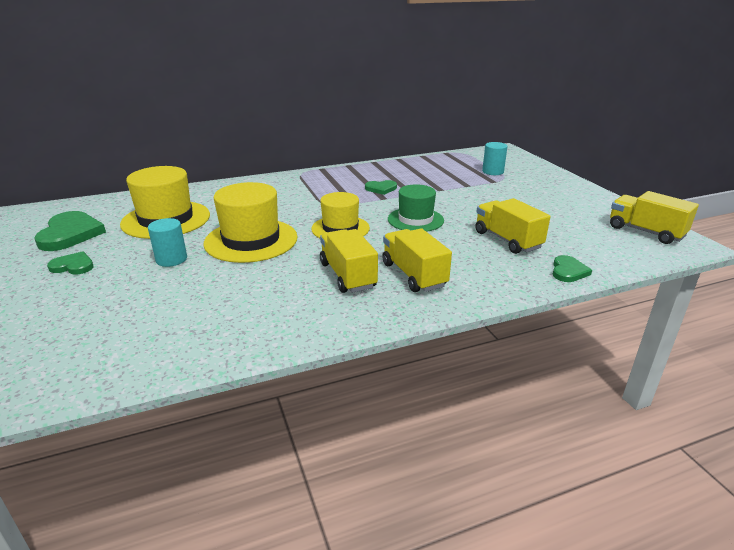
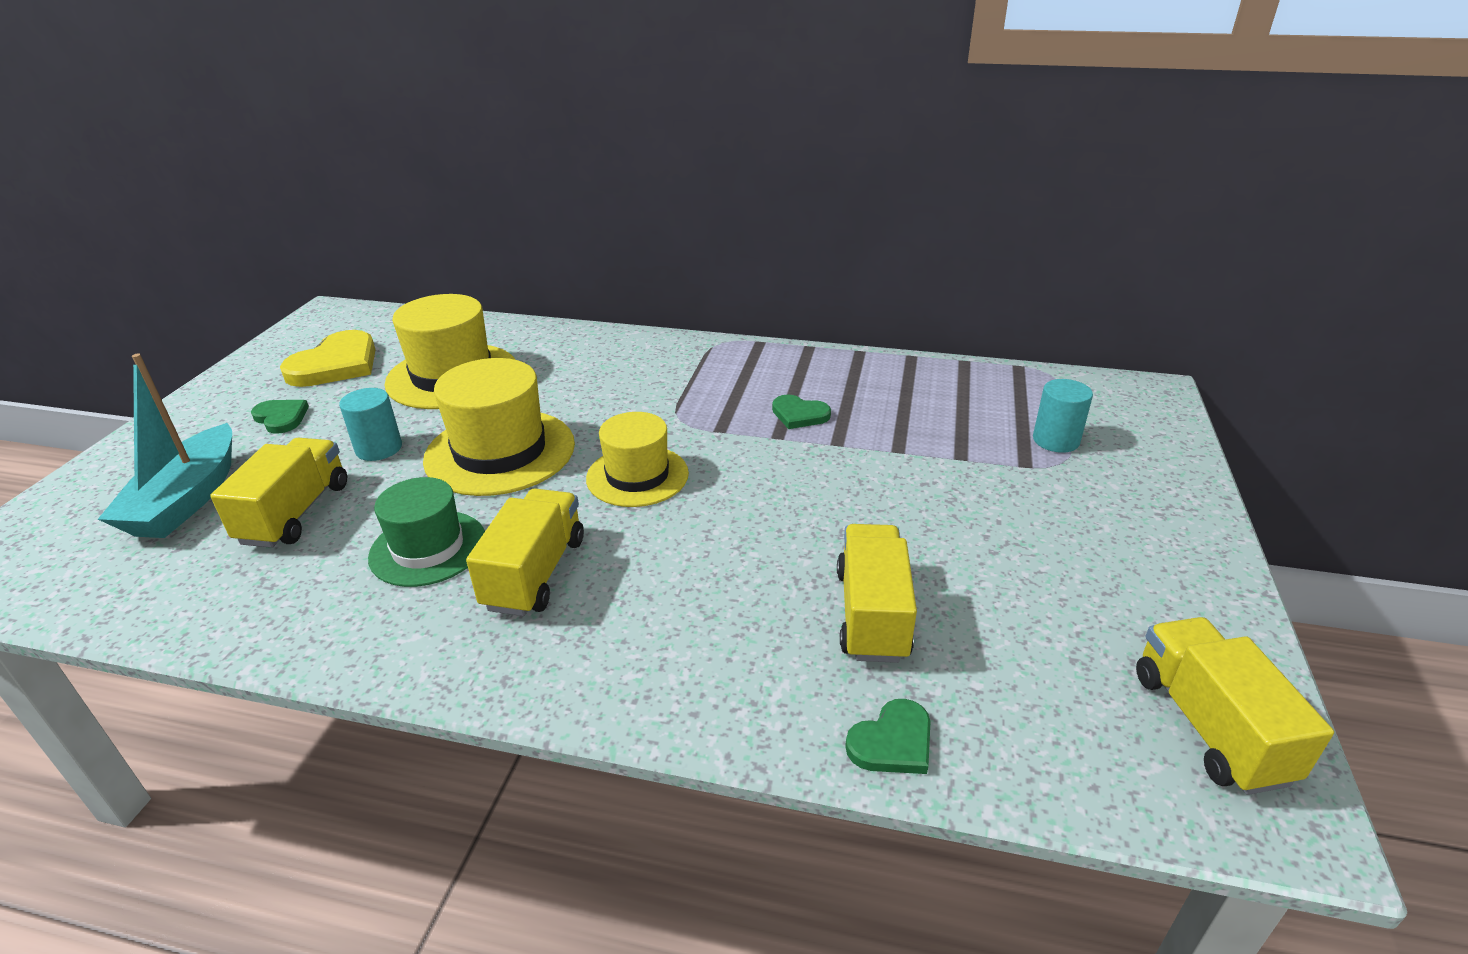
camera: 35 degrees right, 5 degrees up
(69, 319) = (187, 499): none -> turquoise boat
(70, 234) = (336, 364): green heart -> yellow heart
(413, 275) = (623, 617): yellow truck -> yellow truck (295, 513)
(415, 220) = (771, 502): green hat -> green hat (428, 548)

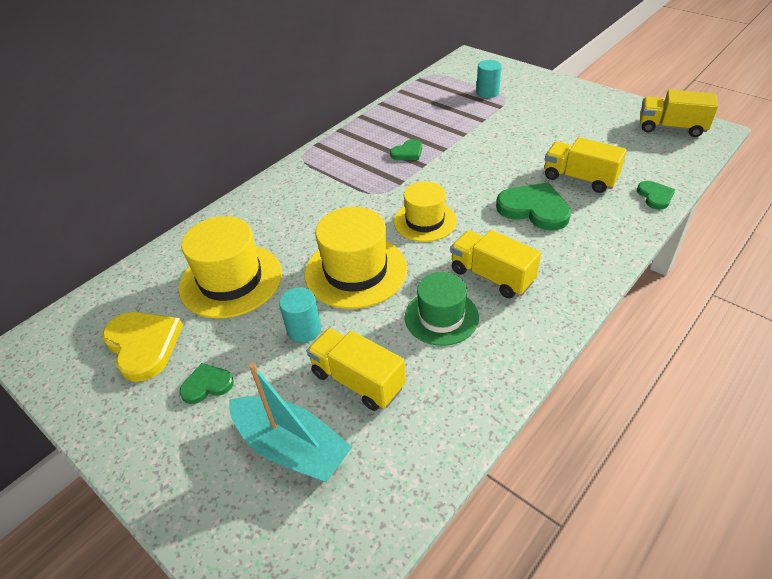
camera: 60 degrees left, 10 degrees up
(736, 578) = (534, 209): none -> green heart

